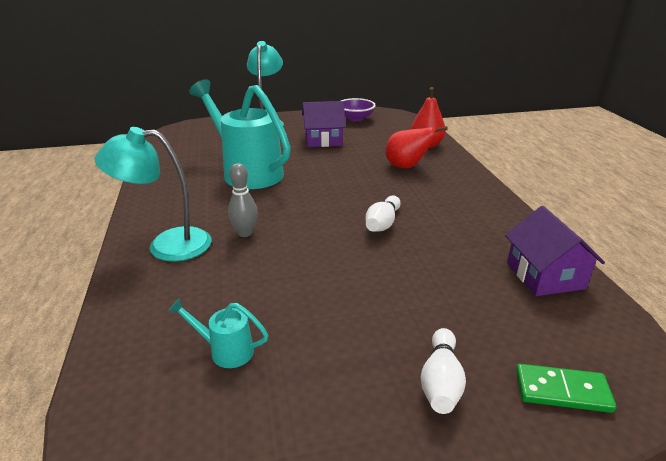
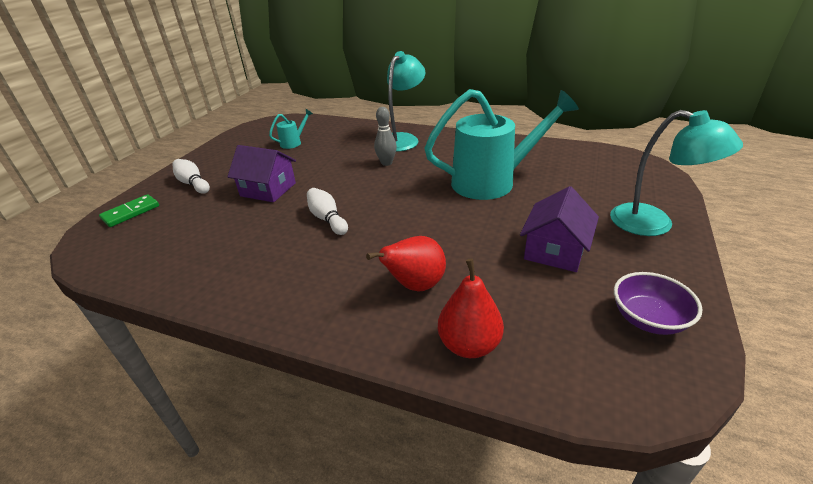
camera: 125 degrees right, 5 degrees up
(545, 275) = (169, 263): purple house -> purple house (268, 189)

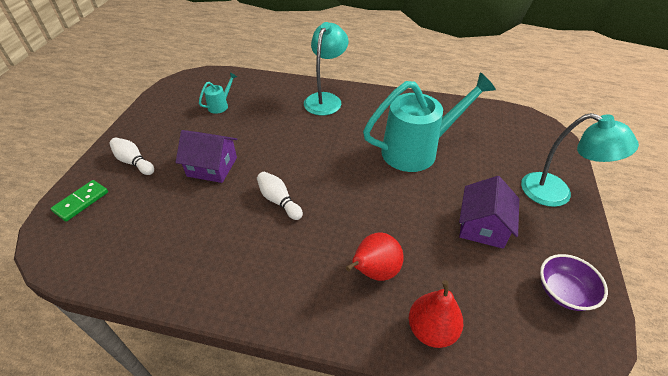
camera: 10 degrees left, 10 degrees up
(386, 163) = (317, 130): grey bowling pin -> none

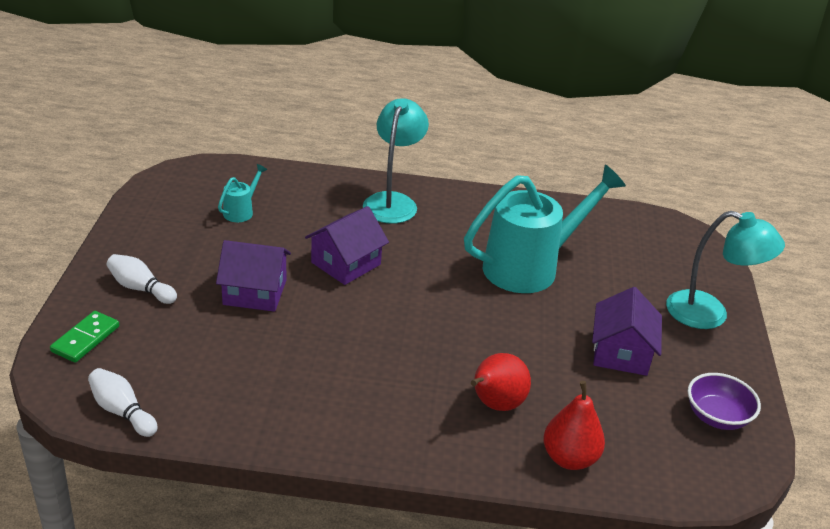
camera: 10 degrees left, 10 degrees down
(279, 201) = (358, 331): white bowling pin -> white bowling pin (122, 411)
(282, 145) = (346, 263): none -> purple house

